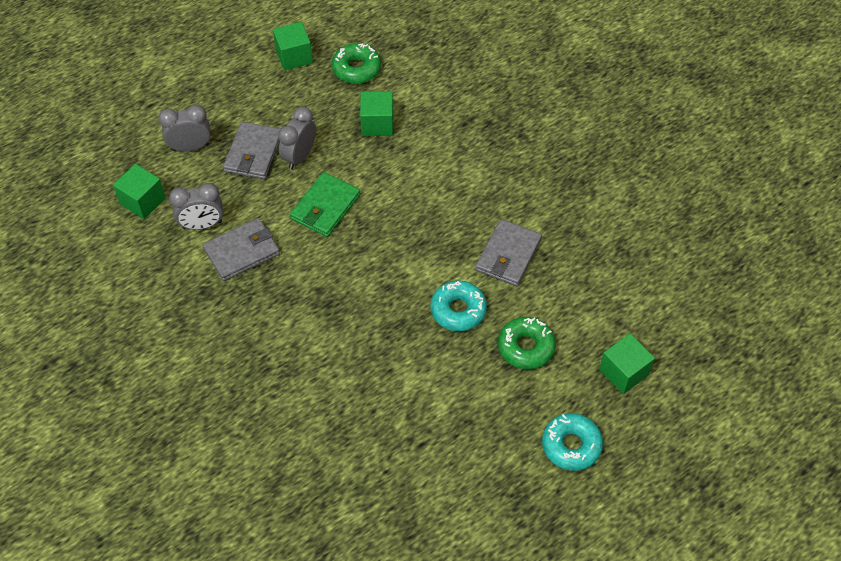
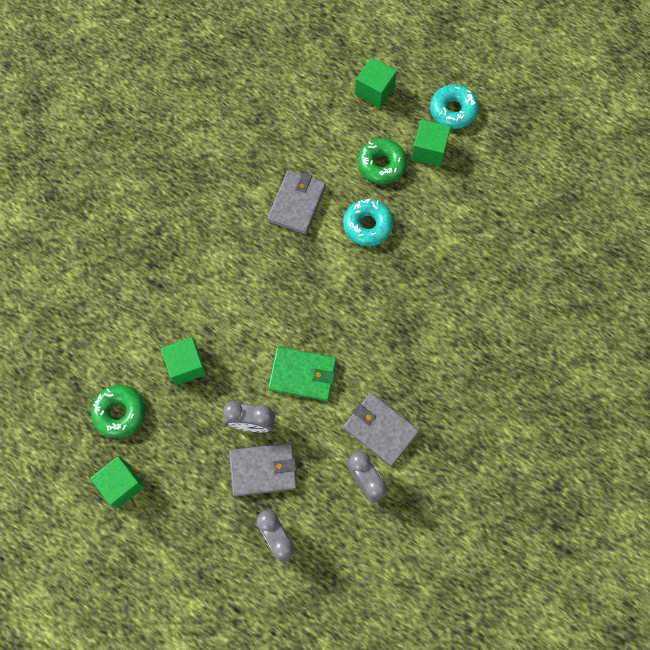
camera: 110 degrees left, 15 degrees up
(143, 201) = (360, 554): green cube -> green cube (429, 150)
(508, 255) = (297, 203): grey wallet -> grey wallet turned 75 degrees counterclockwise

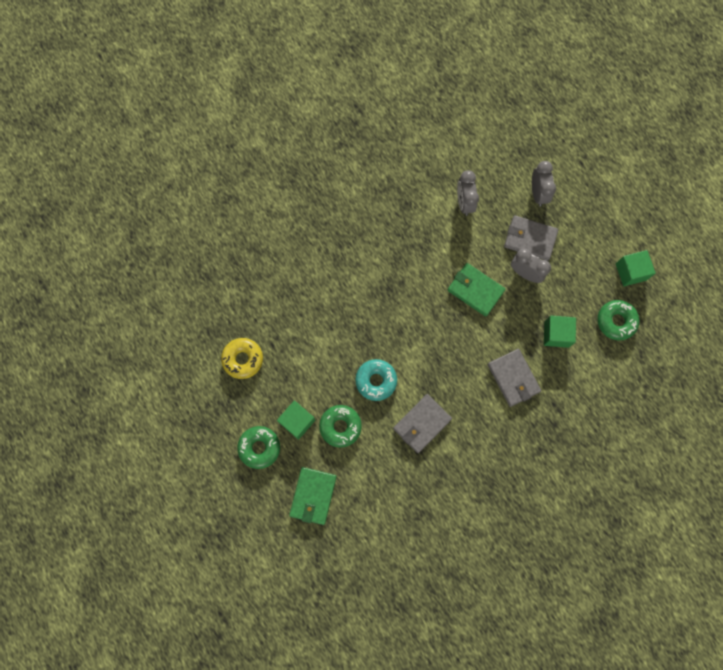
camera: 155 degrees left, 5 degrees up
(374, 91) = (313, 496): green cube -> green wallet
(380, 429) = (438, 230): grey wallet -> grey wallet (513, 378)
(453, 110) = (259, 447): turquoise donut -> green donut
(521, 185) = (243, 359): none -> yellow donut

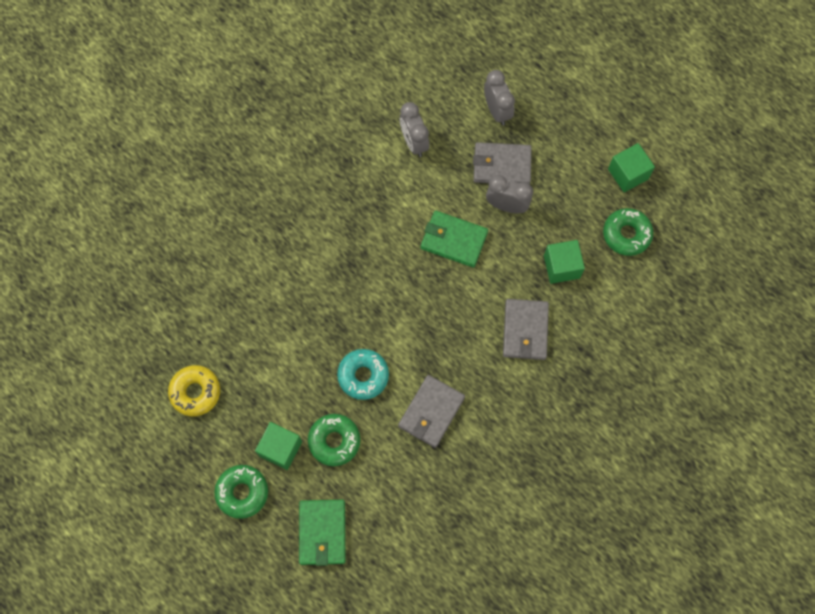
camera: 15 degrees left, 5 degrees down
(513, 378) = (525, 330): grey wallet -> grey wallet turned 45 degrees clockwise

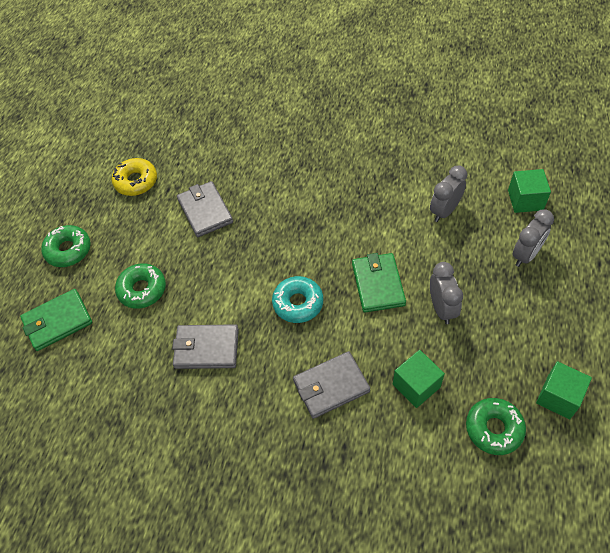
camera: 65 degrees right, 15 degrees down
(280, 449) = (117, 256): green cube -> green cube (525, 200)
(363, 376) = (211, 281): turquoise donut -> turquoise donut (298, 303)
(501, 165) = (477, 285): grey wallet -> grey wallet (205, 211)

